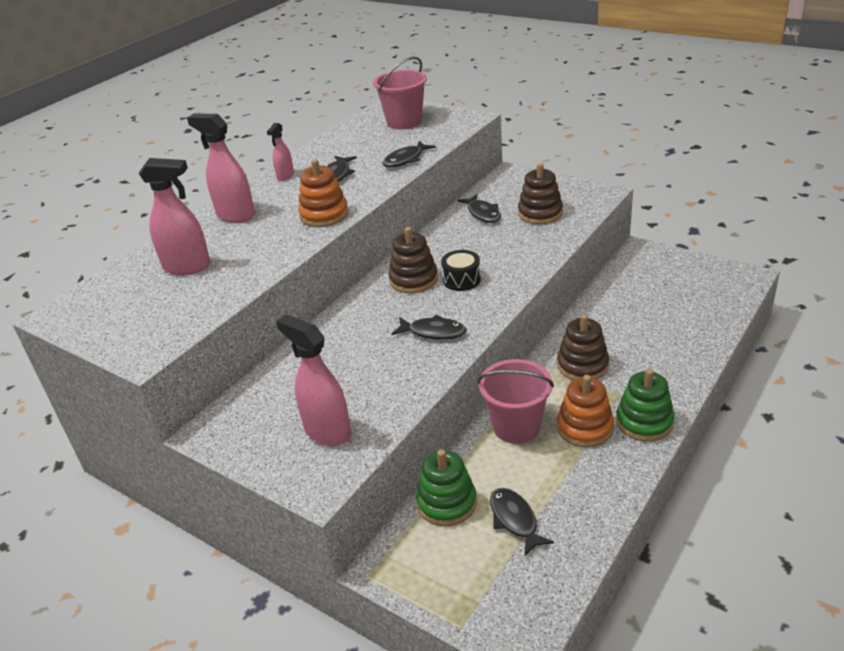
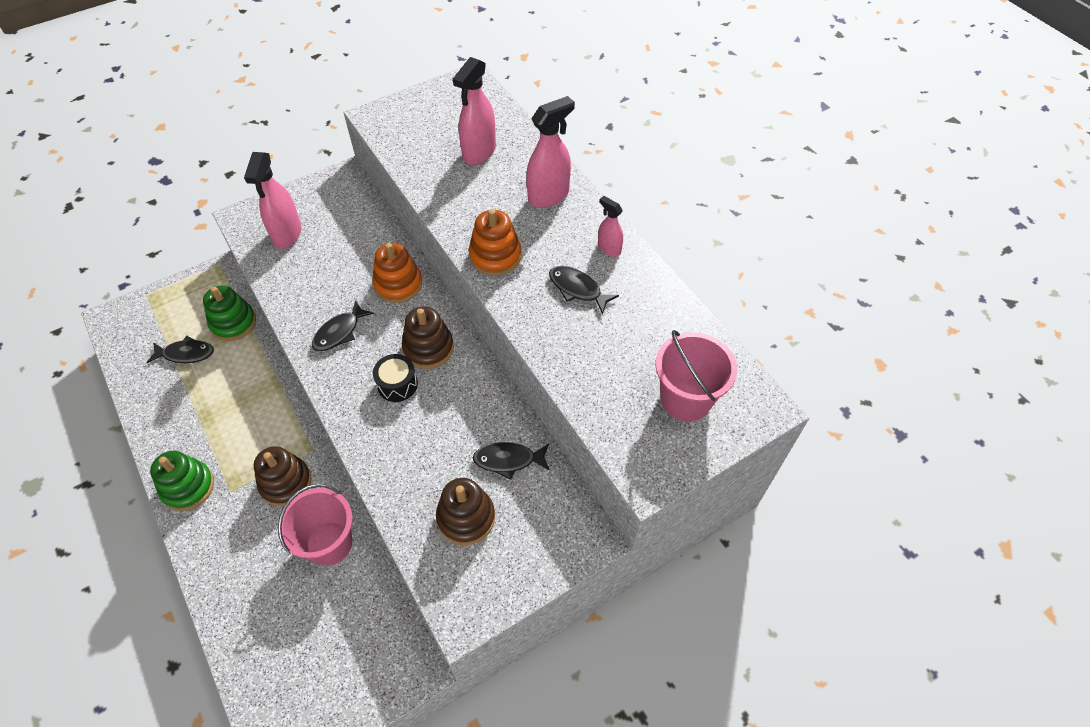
camera: 110 degrees right, 20 degrees up
(327, 431) = (287, 234): pink spray bottle -> pink spray bottle turned 120 degrees clockwise
(405, 159) = (570, 360): black fish -> none
(516, 427) = (262, 396): pink bucket -> pink bucket (329, 543)
(585, 428) = (220, 441): orange stacking toy -> orange stacking toy (398, 284)

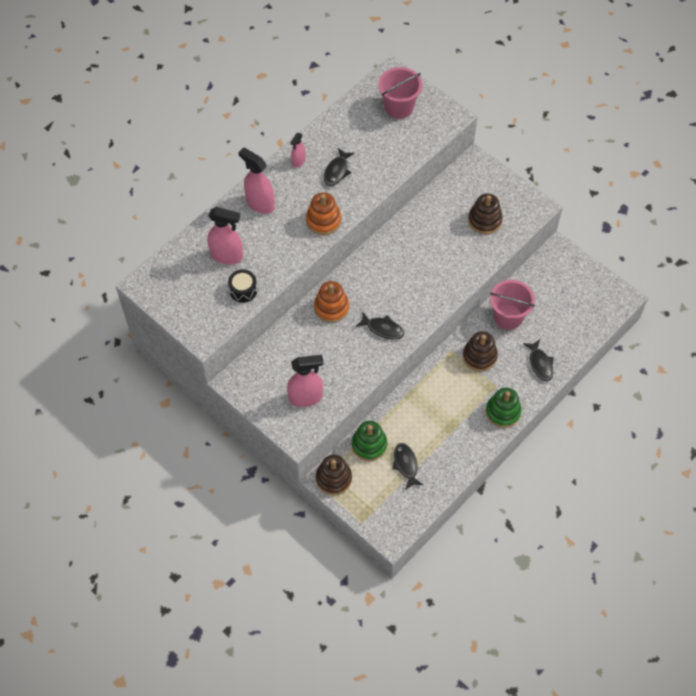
camera: 105 degrees left, 5 degrees up
(397, 384) = (411, 281): black drum -> black drum (243, 290)
(428, 348) = (378, 273): brown stacking toy -> brown stacking toy (333, 478)
(508, 460) = (442, 209): black fish -> black fish (540, 364)

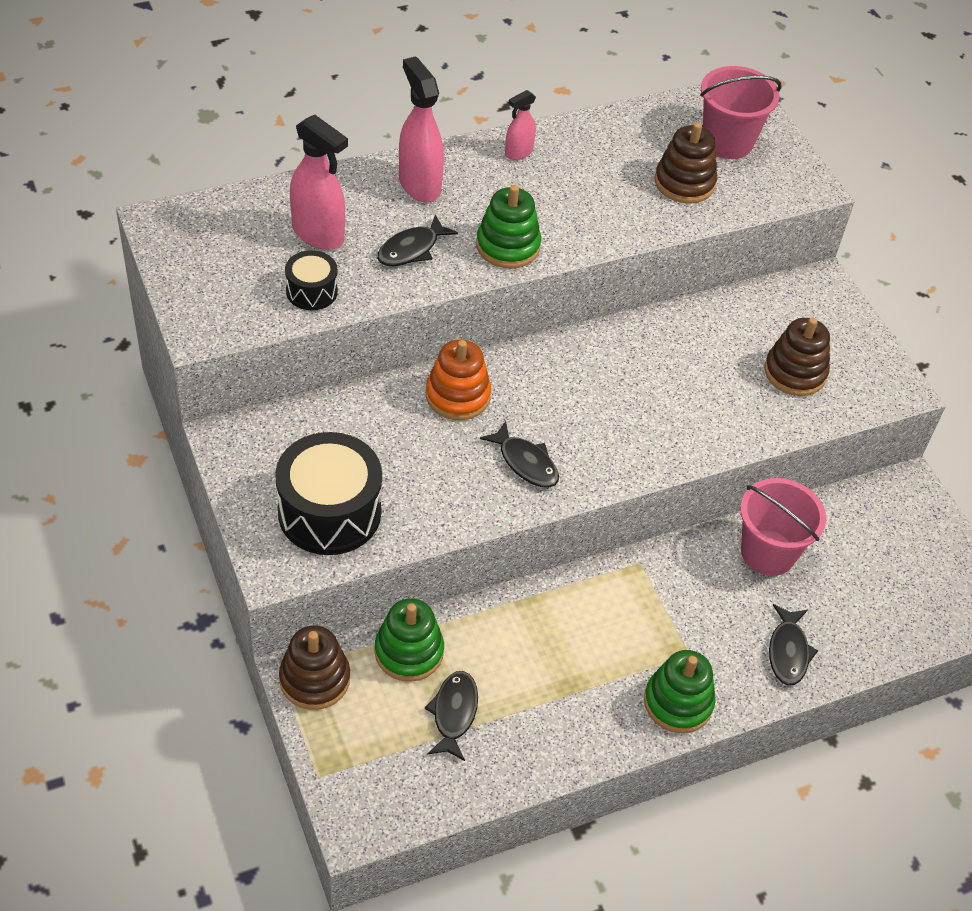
camera: 20 degrees right, 10 degrees down
(306, 397) = (329, 512): pink spray bottle -> black drum
(323, 220) = (508, 246): orange stacking toy -> green stacking toy
(337, 171) = (573, 188): black fish -> black fish (411, 249)
(479, 356) = (684, 593): brown stacking toy -> brown stacking toy (684, 183)

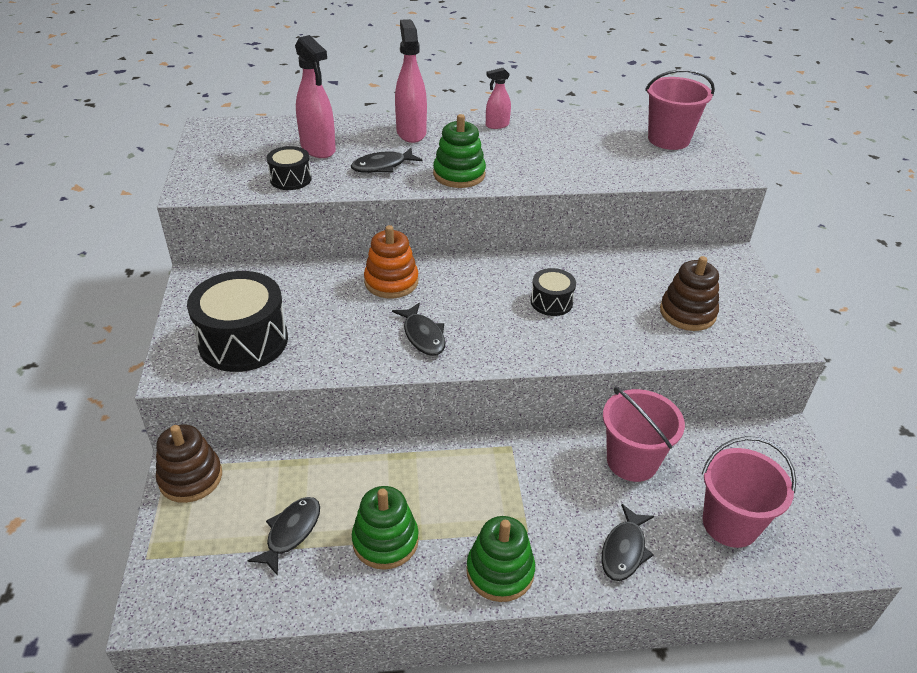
camera: 20 degrees right, 10 degrees down
(409, 652) = (279, 473): green stacking toy -> green stacking toy (385, 541)
(647, 387) = (551, 302): none -> black drum
(684, 183) = (622, 158): brown stacking toy -> none
(879, 600) = (730, 524): none -> pink bucket

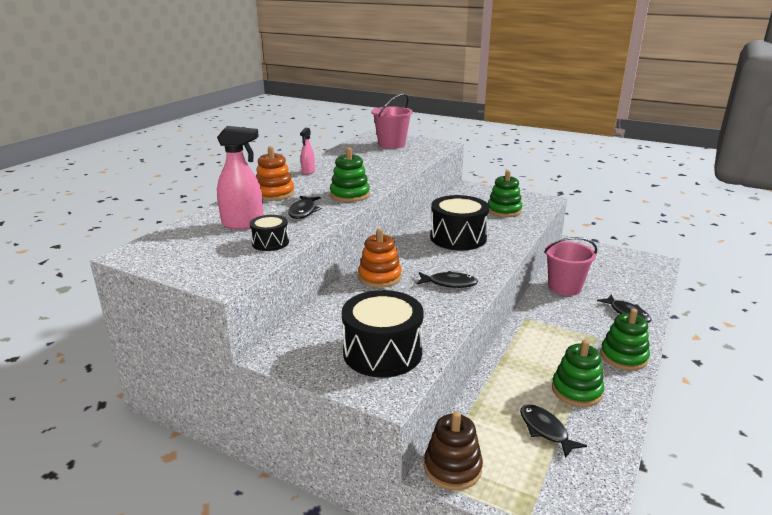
camera: 55 degrees left, 15 degrees down
(411, 133) = (274, 194): pink spray bottle -> orange stacking toy
(551, 302) = (458, 238): black drum -> black drum, size x1.92
(687, 313) = (504, 210): brown stacking toy -> green stacking toy
(730, 524) = (624, 279): pink bucket -> none

